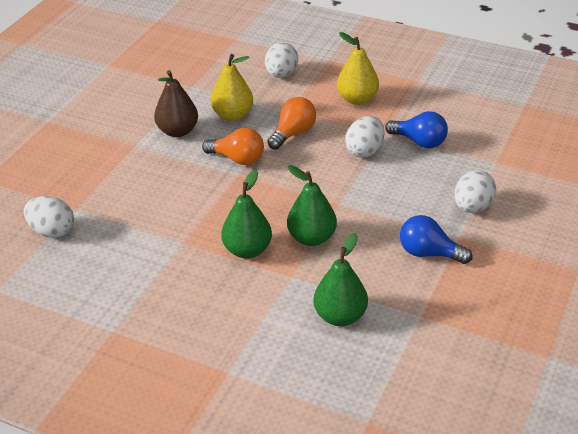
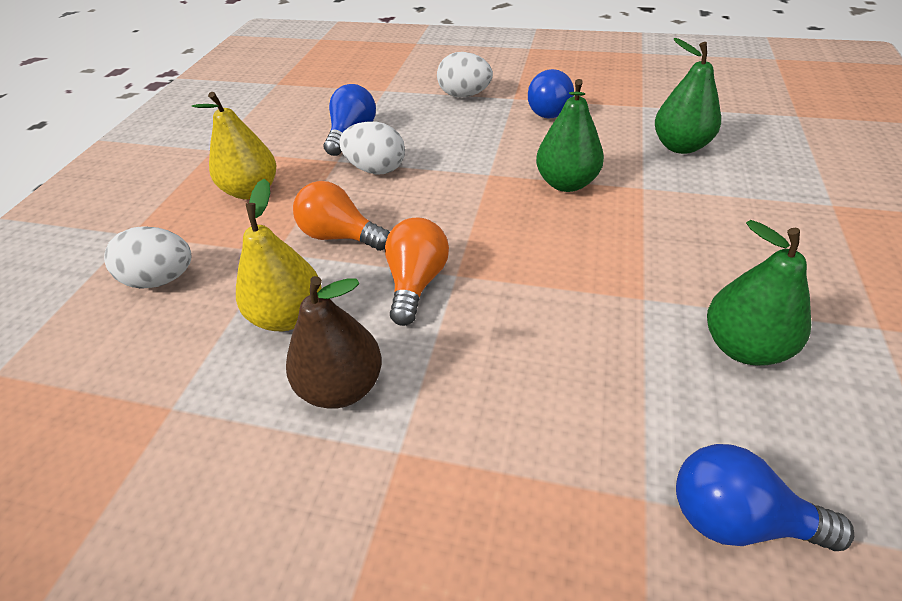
camera: 100 degrees left, 5 degrees up
(52, 231) = (737, 518): white egg -> blue light bulb
(247, 250) = (620, 230): green pear -> green pear (743, 347)

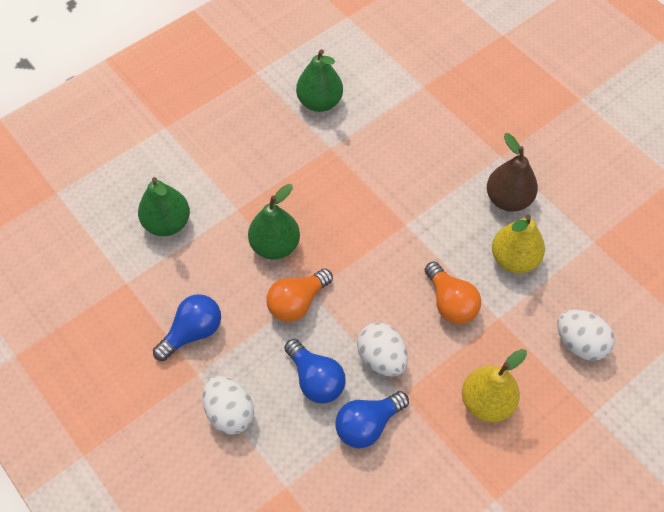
camera: 145 degrees left, 15 degrees up
(416, 283) = (431, 233): orange light bulb -> orange light bulb (297, 303)
(737, 518) = (400, 64): blue light bulb -> blue light bulb (315, 379)

